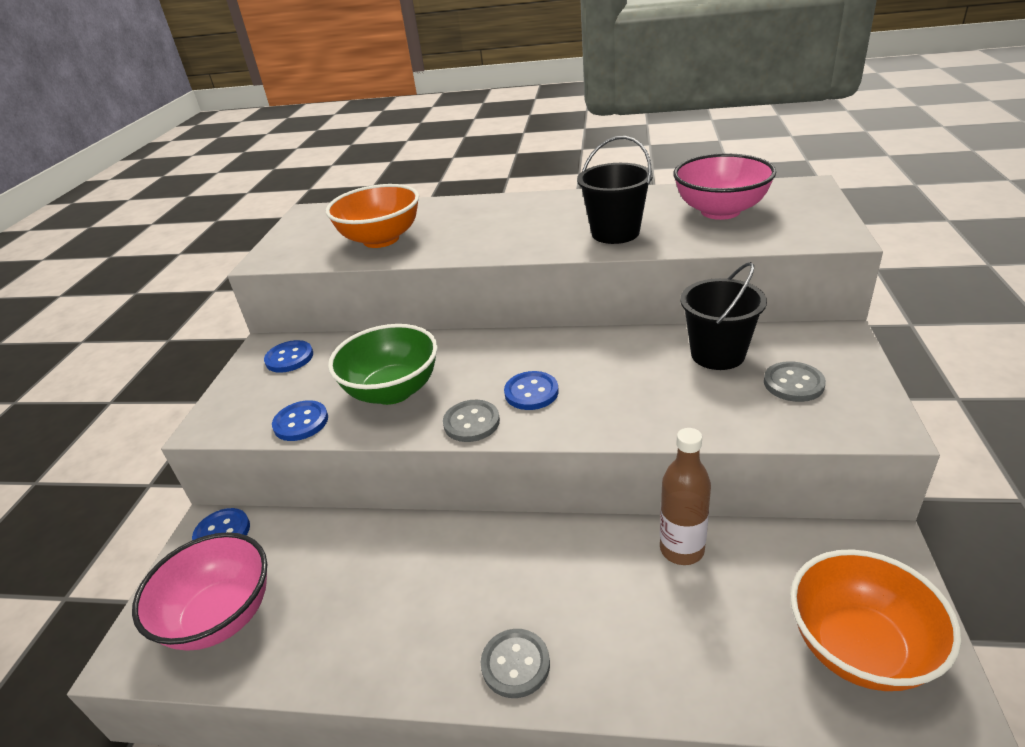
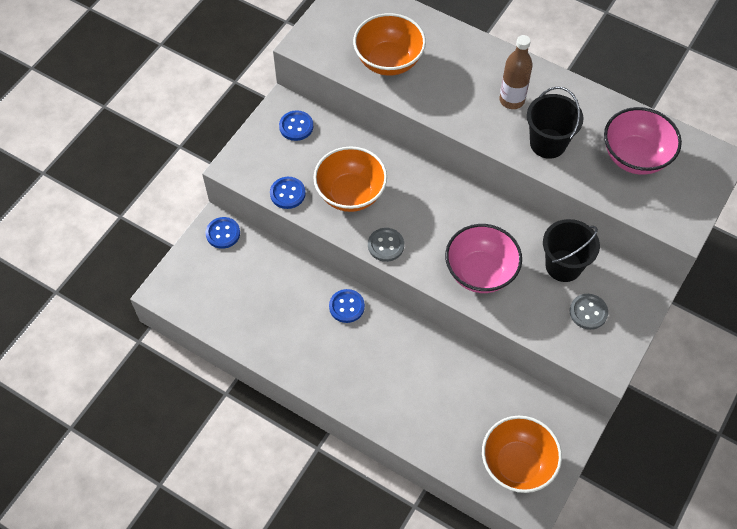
camera: 20 degrees right, 25 degrees up
(221, 616) = (212, 291): pink bowl -> pink bowl (480, 272)
(393, 391) = (350, 194): green bowl -> orange bowl
(515, 664) = (349, 390): grey button -> none
(531, 392) = (432, 239): blue button -> blue button (346, 306)
(681, 549) = (470, 372): brown bottle -> brown bottle (512, 100)

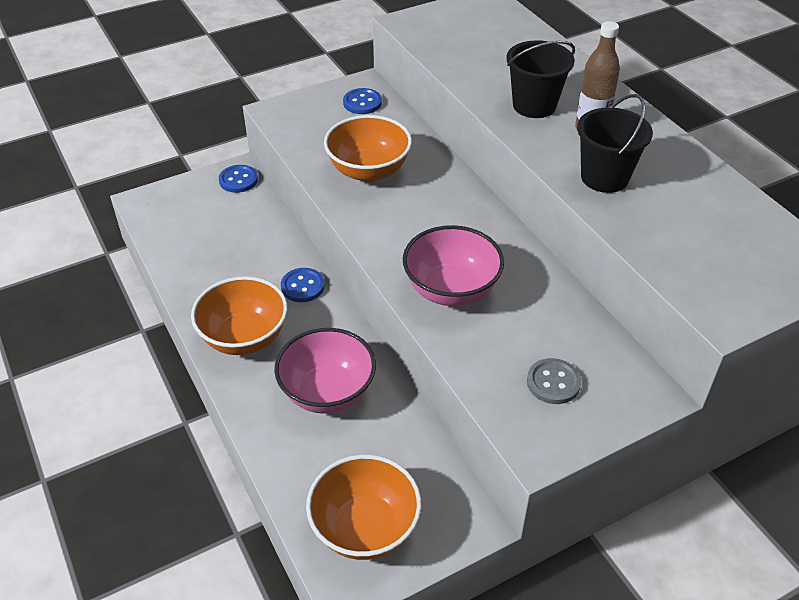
camera: 30 degrees right, 15 degrees down
(287, 193) = (306, 148): blue button -> none
(386, 245) = (367, 225): grey button -> none
(389, 61) = (480, 58): orange bowl -> orange bowl (244, 337)
(563, 266) = (556, 324): black bucket -> black bucket (534, 105)
(635, 157) = (708, 227): pink bowl -> pink bowl (327, 392)

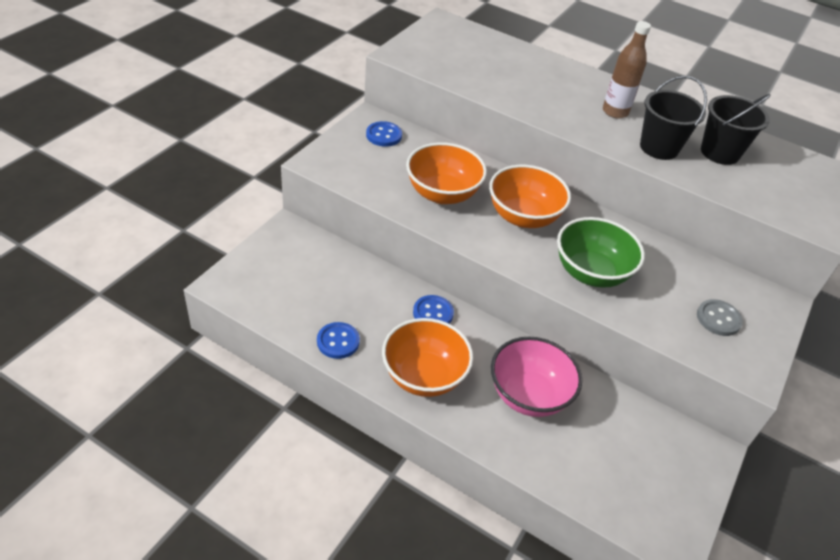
camera: 35 degrees left, 0 degrees up
(238, 180) = (296, 236): blue button -> blue button (338, 341)
(365, 528) = (647, 492): orange bowl -> orange bowl (523, 217)
(451, 290) = (591, 273): pink bowl -> green bowl
(534, 105) = (560, 103): black bucket -> black bucket (720, 152)

